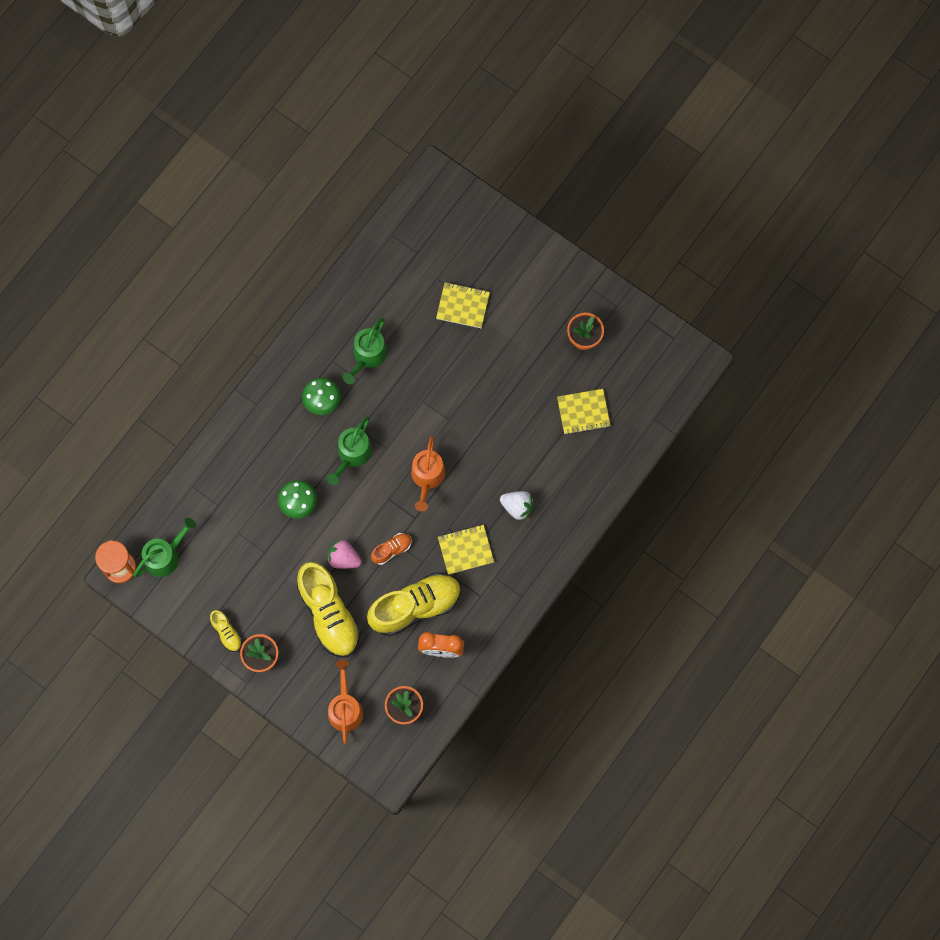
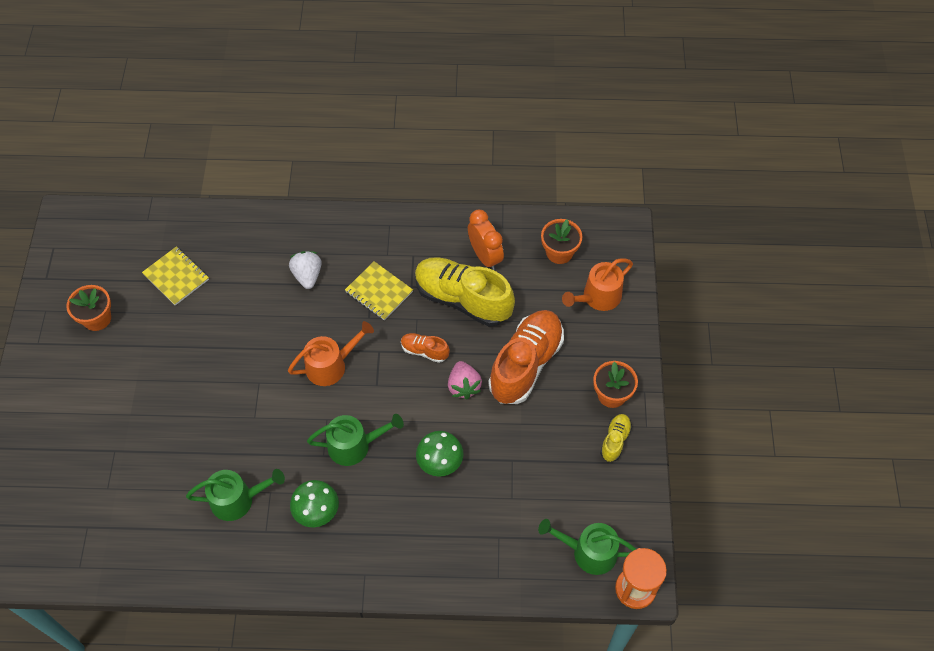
camera: 125 degrees left, 15 degrees down
(329, 614) = (526, 364): yellow shoe -> orange shoe
(463, 306) = (125, 444): yellow notebook -> none

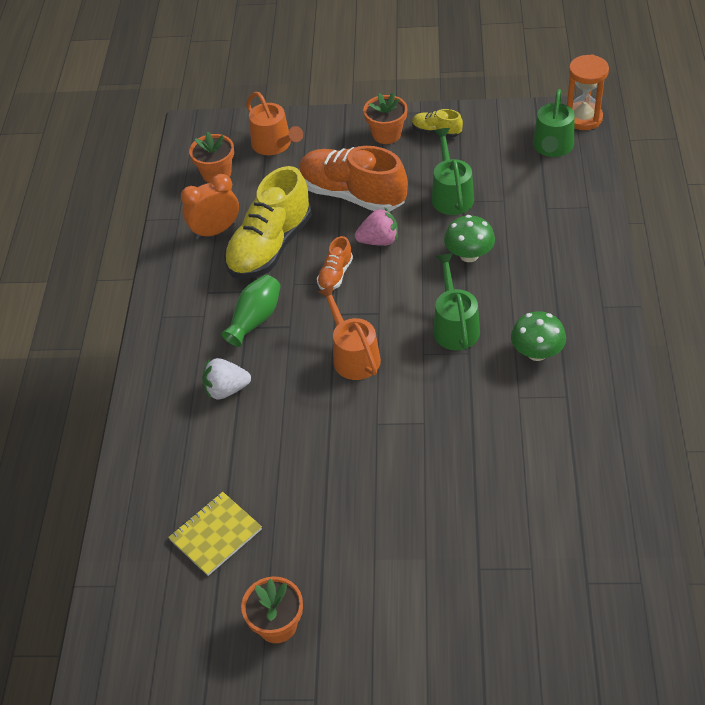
camera: 85 degrees left, 10 degrees down
(237, 500) = (531, 427): green watering can -> green watering can (451, 195)
(379, 292) = (255, 319): yellow notebook -> green vase

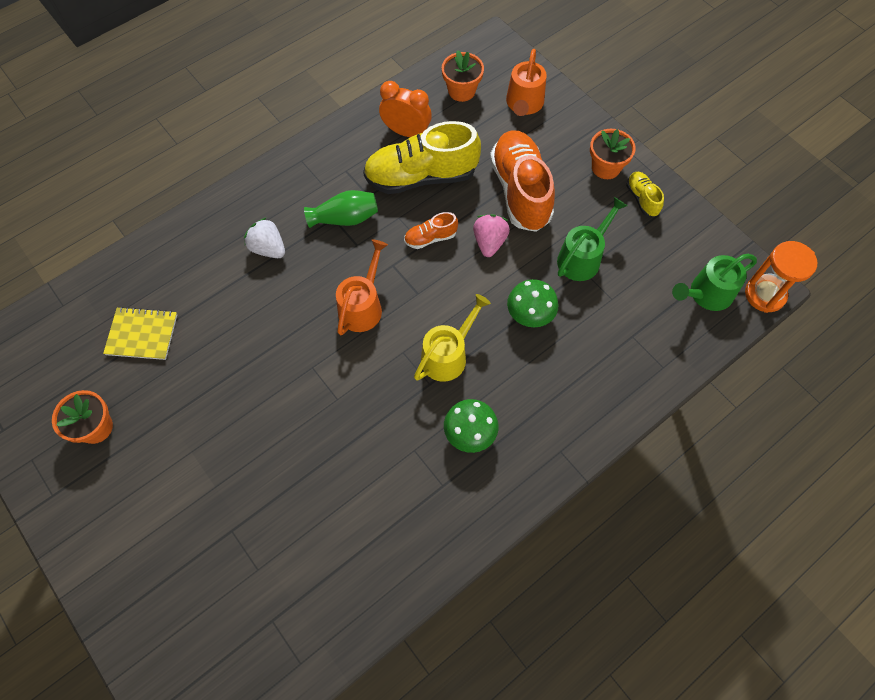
camera: 45 degrees right, 15 degrees up
(379, 241) = (489, 242): pink strawberry -> pink strawberry turned 120 degrees counterclockwise
(455, 326) = (448, 355): green watering can -> yellow watering can

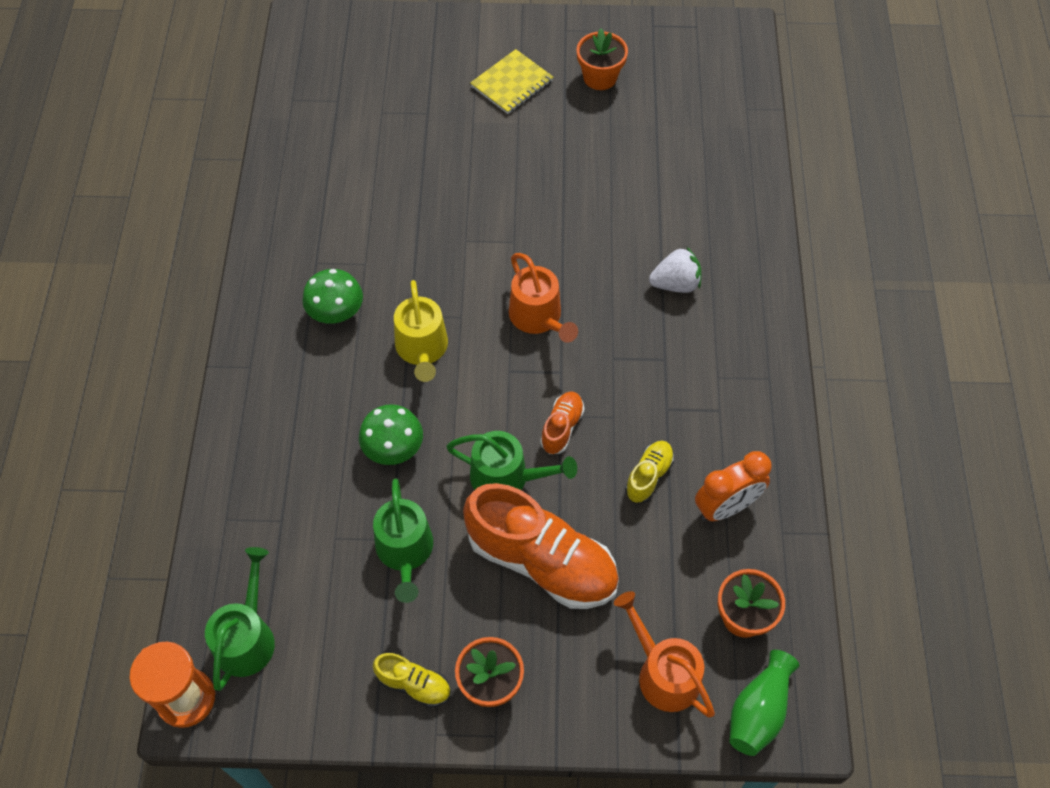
camera: 130 degrees right, 5 degrees down
(142, 334) = (663, 145): yellow notebook -> yellow notebook (512, 83)
(345, 218) = (655, 369): green vase -> green vase (758, 711)
(421, 176) = (648, 476): yellow shoe -> yellow shoe, size x0.46
(489, 242) = (506, 477): pink strawberry -> green watering can

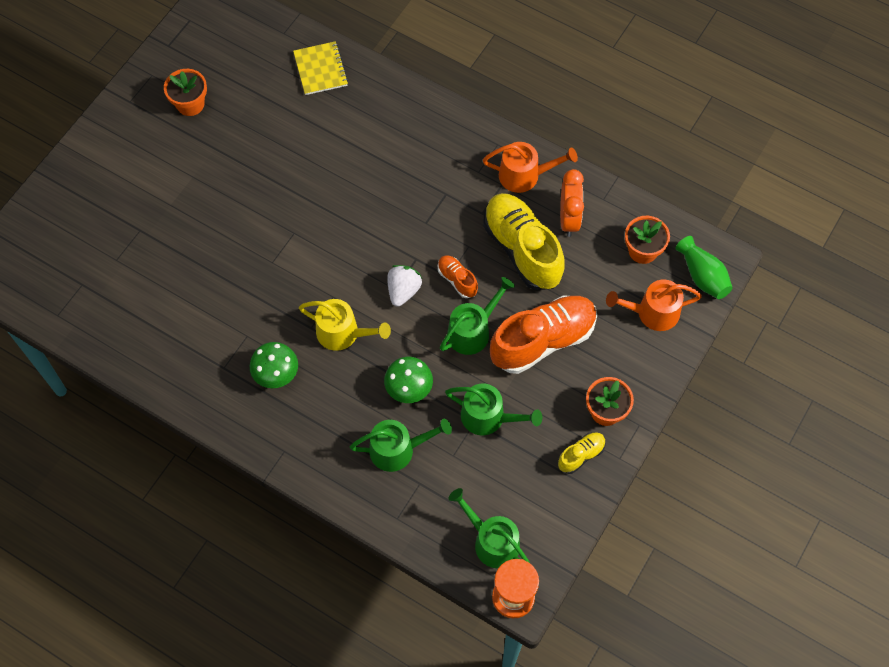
camera: 60 degrees left, 5 degrees up
(311, 476) = (398, 450): none -> green watering can
(512, 83) = (153, 162): yellow notebook -> yellow notebook (320, 69)
(538, 317) = (365, 250): orange watering can -> orange watering can (524, 175)
(648, 476) = (522, 249): yellow shoe -> yellow shoe, size x2.17
(675, 284) = (394, 155): white strawberry -> white strawberry (403, 290)

